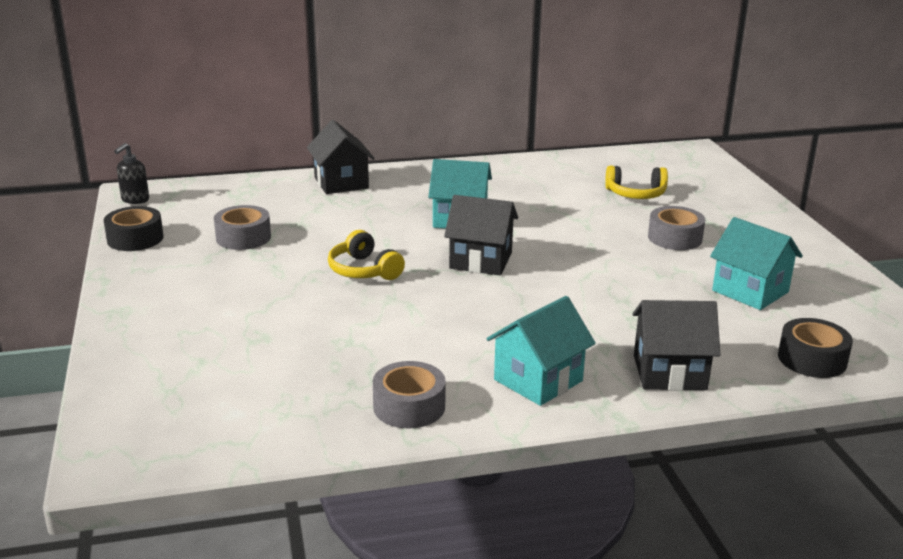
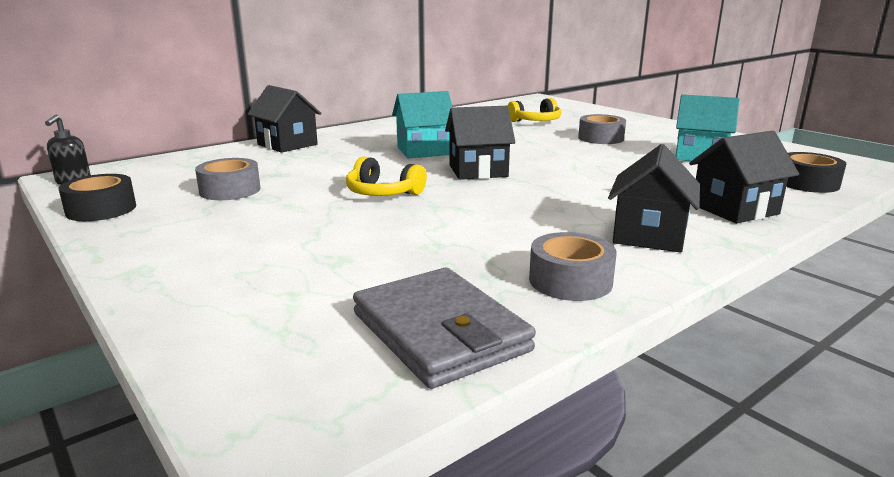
camera: 25 degrees left, 5 degrees down
(266, 422) = (440, 332): none -> grey wallet
(538, 380) = (649, 235): turquoise house -> black house

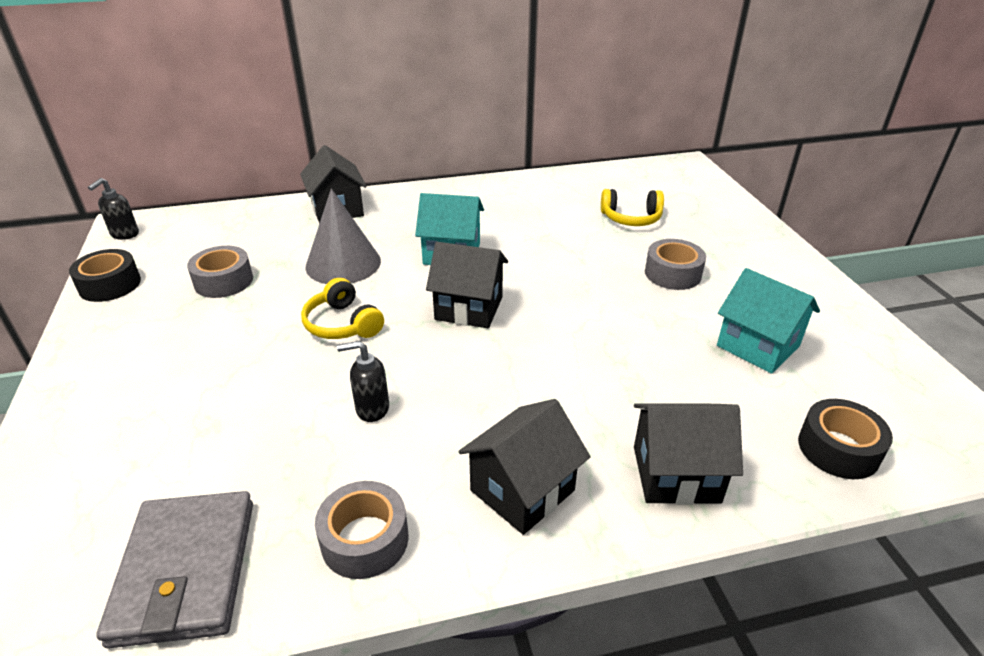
camera: 25 degrees right, 15 degrees up
(335, 167) = (343, 263): none -> grey cone
(474, 224) = (372, 408): none -> black soap dispenser

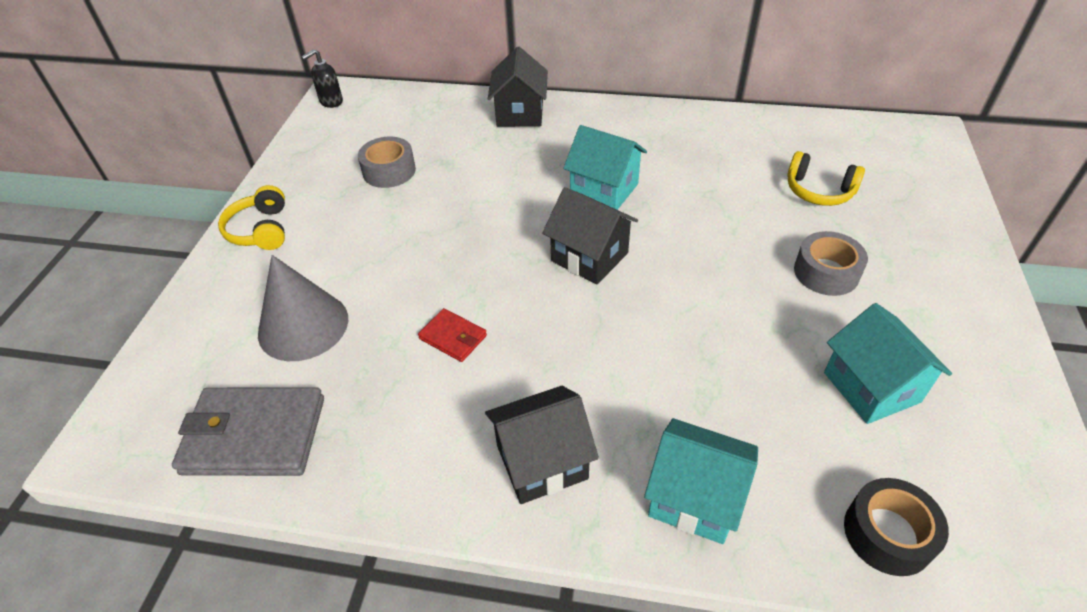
camera: 25 degrees right, 10 degrees up
(110, 285) = (300, 152): black tape -> none
(186, 571) = (254, 435): grey wallet -> grey wallet turned 75 degrees clockwise
(342, 324) = (468, 243): yellow headphones -> yellow headphones (260, 230)
(343, 263) = (497, 177): grey cone -> grey cone (303, 325)
(365, 539) = (391, 458): grey tape -> none
(372, 408) = (453, 337): black soap dispenser -> red wallet
(676, 474) = (694, 498): black house -> turquoise house

